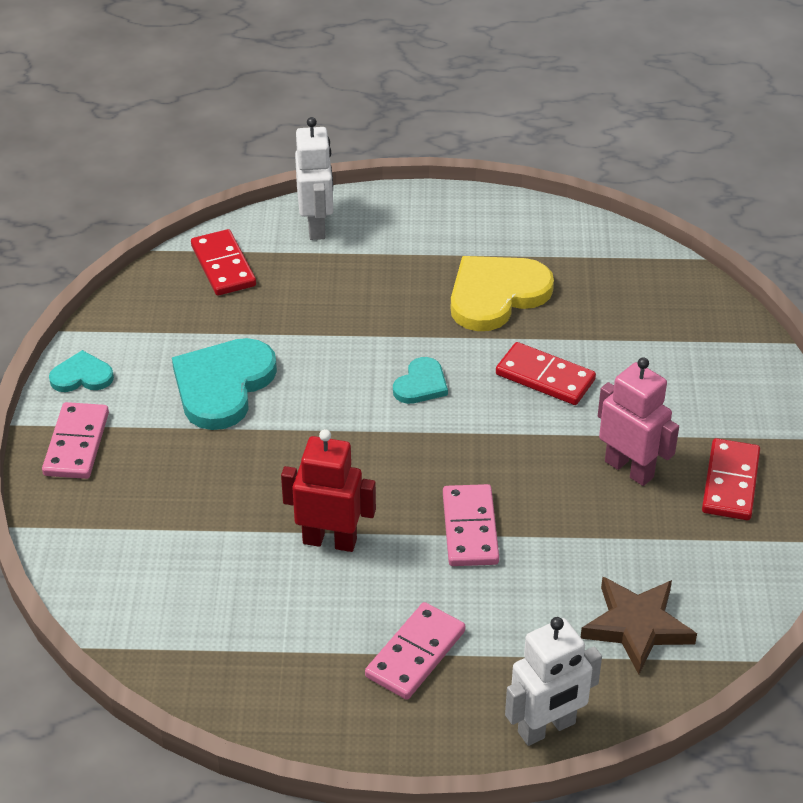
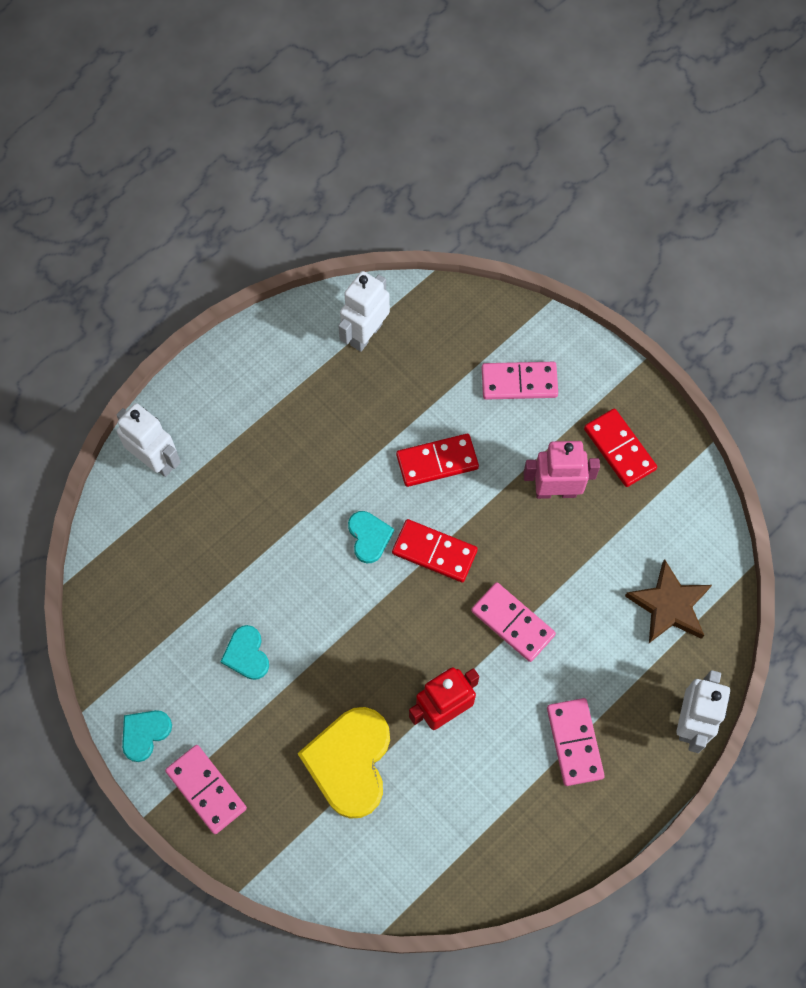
camera: 45 degrees left, 25 degrees up
(223, 266) = (131, 553): red domino -> red domino (434, 552)
(223, 385) = (246, 654): turquoise heart -> turquoise heart, size x0.52
(496, 295) = (338, 418): yellow heart -> yellow heart (350, 762)
(589, 260) = (365, 334): none -> white robot
(690, 375) = (519, 382): none -> pink domino

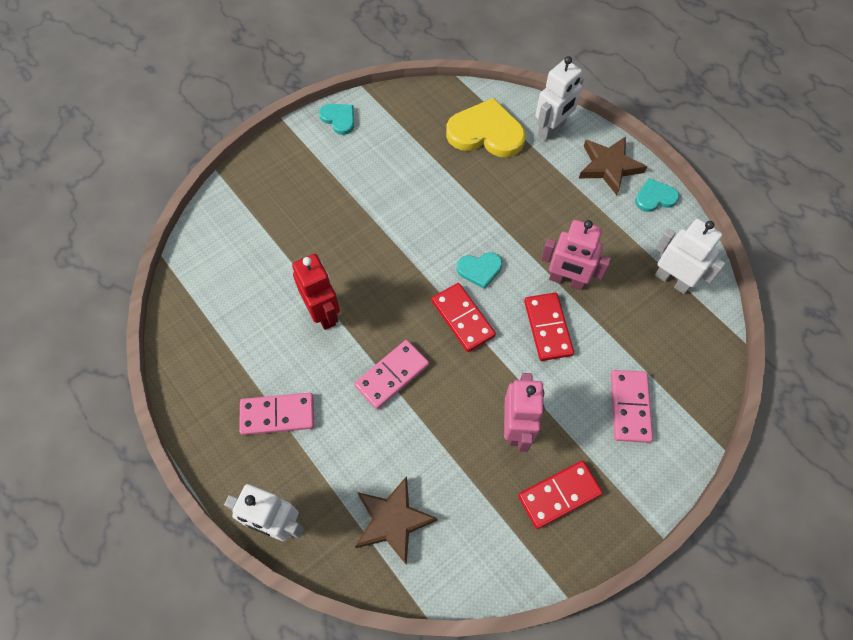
camera: 95 degrees right, 5 degrees down
(206, 789) = (292, 153): pink domino -> none
(212, 395) = (609, 166): none -> brown star
(246, 654) = (389, 181): turquoise heart -> turquoise heart (655, 197)
(350, 762) = (294, 244): yellow heart -> yellow heart (486, 132)
(375, 442) = (566, 280): none -> pink robot
(434, 552) = (463, 318): red domino -> red domino turned 60 degrees counterclockwise

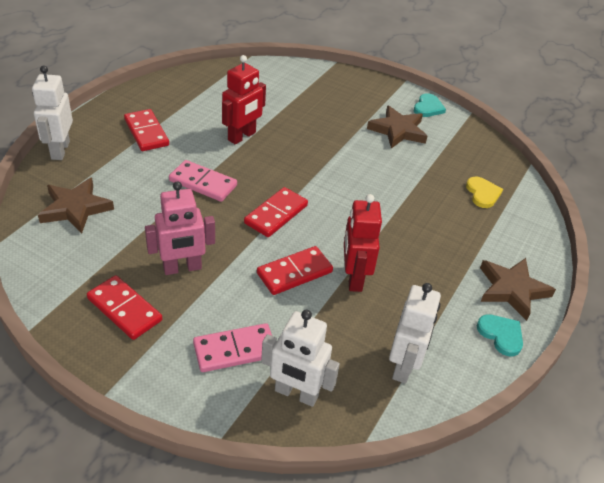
camera: 65 degrees right, 20 degrees down
(277, 415) = (146, 132): pink domino -> red domino
(367, 161) = (398, 130): none -> brown star
(479, 269) = (331, 216): turquoise heart -> none
(486, 132) = (482, 193): yellow heart -> yellow heart, size x0.52
(551, 129) = (523, 238): white robot -> white robot (296, 394)
(566, 280) = (354, 278): pink robot -> red robot

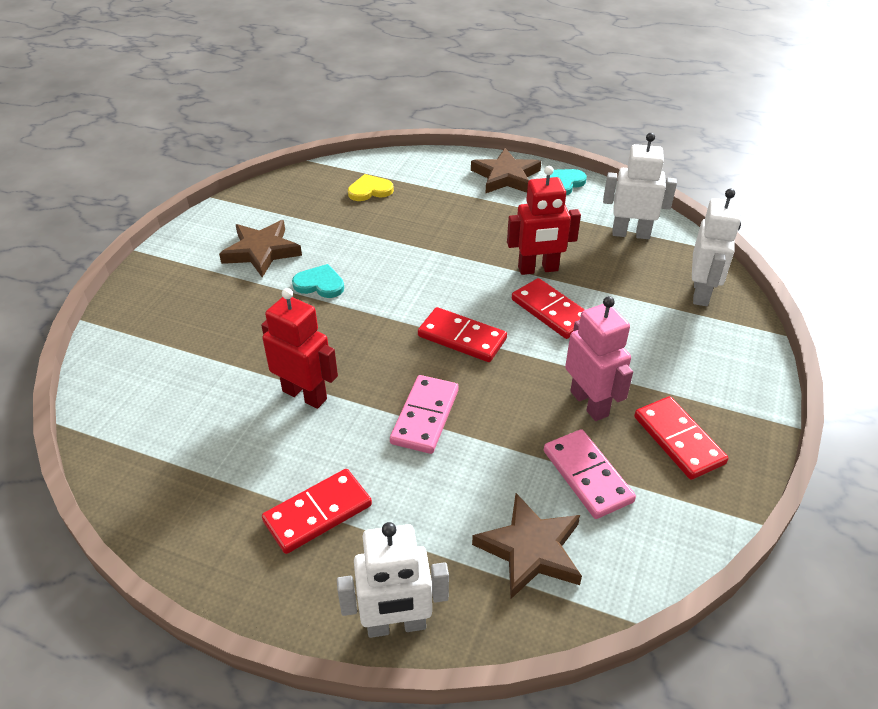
camera: 95 degrees left, 0 degrees up
(124, 309) = (678, 440): red domino -> red domino turned 60 degrees counterclockwise
(235, 350) = (678, 339): pink domino -> pink domino (587, 476)
(428, 107) = (204, 229): turquoise heart -> turquoise heart (320, 284)

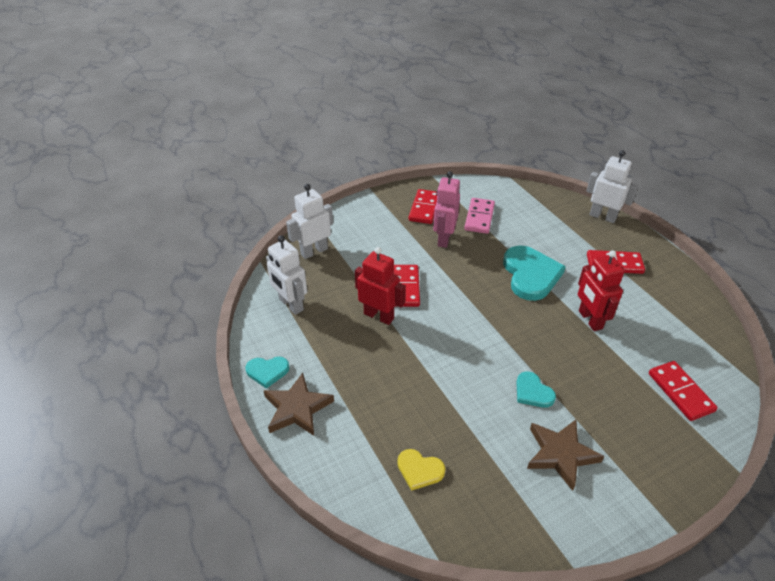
camera: 140 degrees left, 0 degrees up
(425, 416) = (530, 275): pink domino -> turquoise heart
(462, 337) = (472, 302): red domino -> red domino (680, 392)
(530, 549) = (529, 210): brown star -> none

